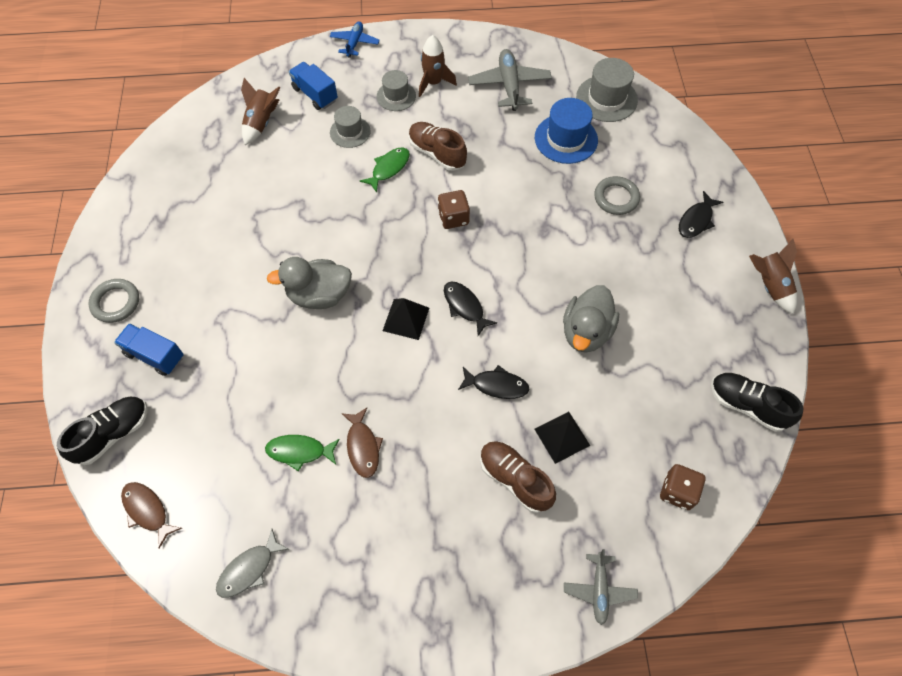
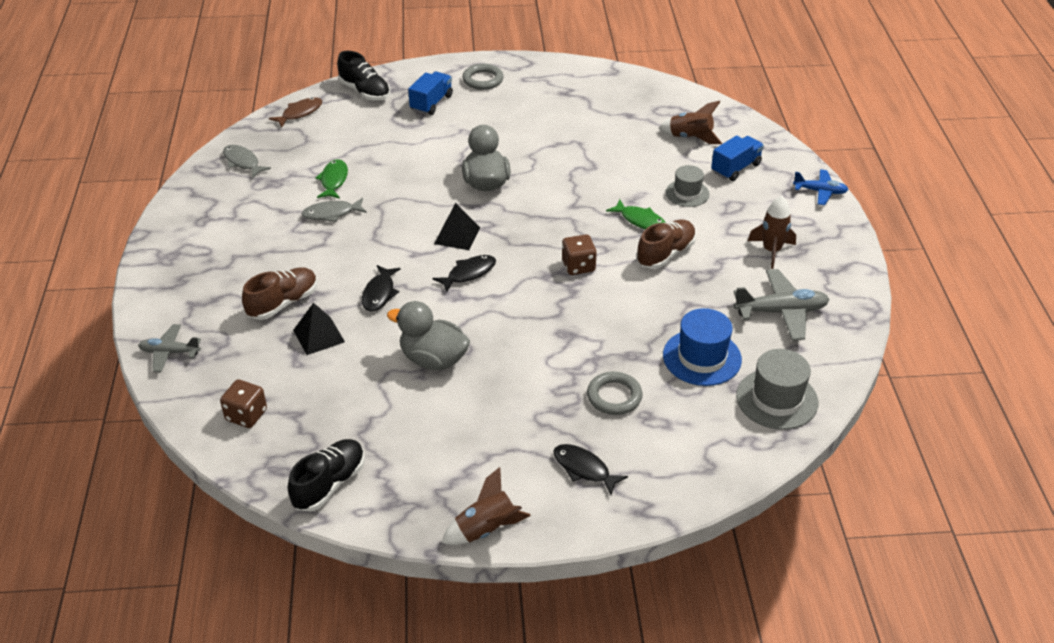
camera: 90 degrees right, 20 degrees down
(363, 447) = (331, 214): brown fish -> grey fish
(396, 96) = (745, 223): grey hat -> none

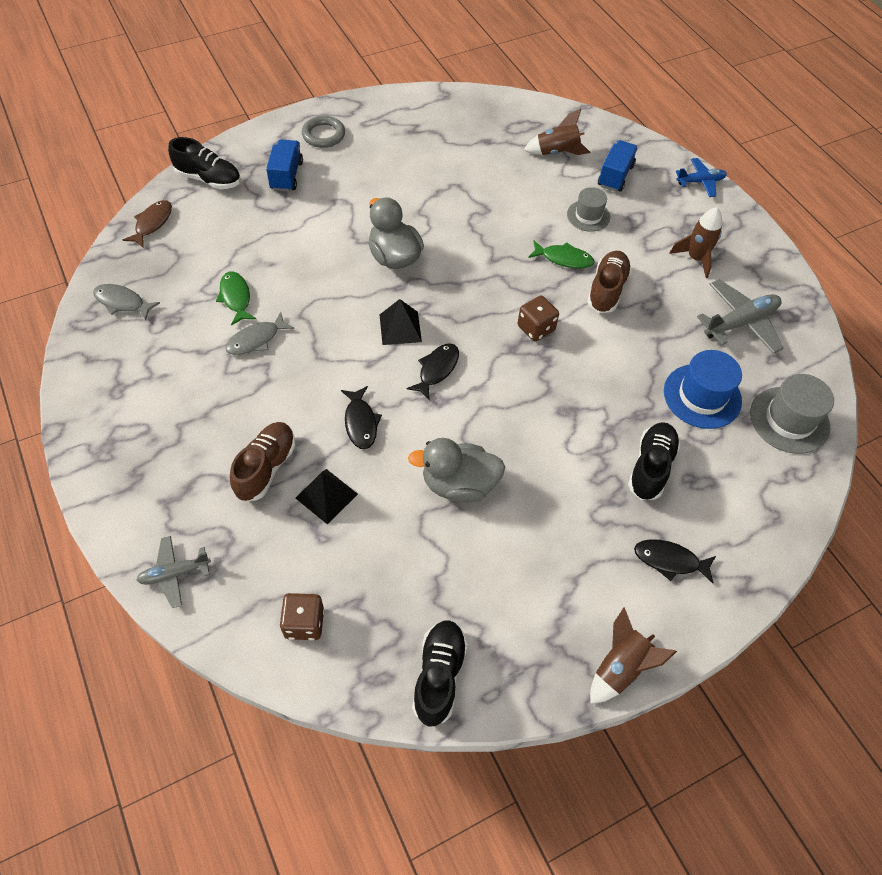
camera: 25 degrees left, 15 degrees up
(614, 396) = (650, 467): grey ring -> black shoe

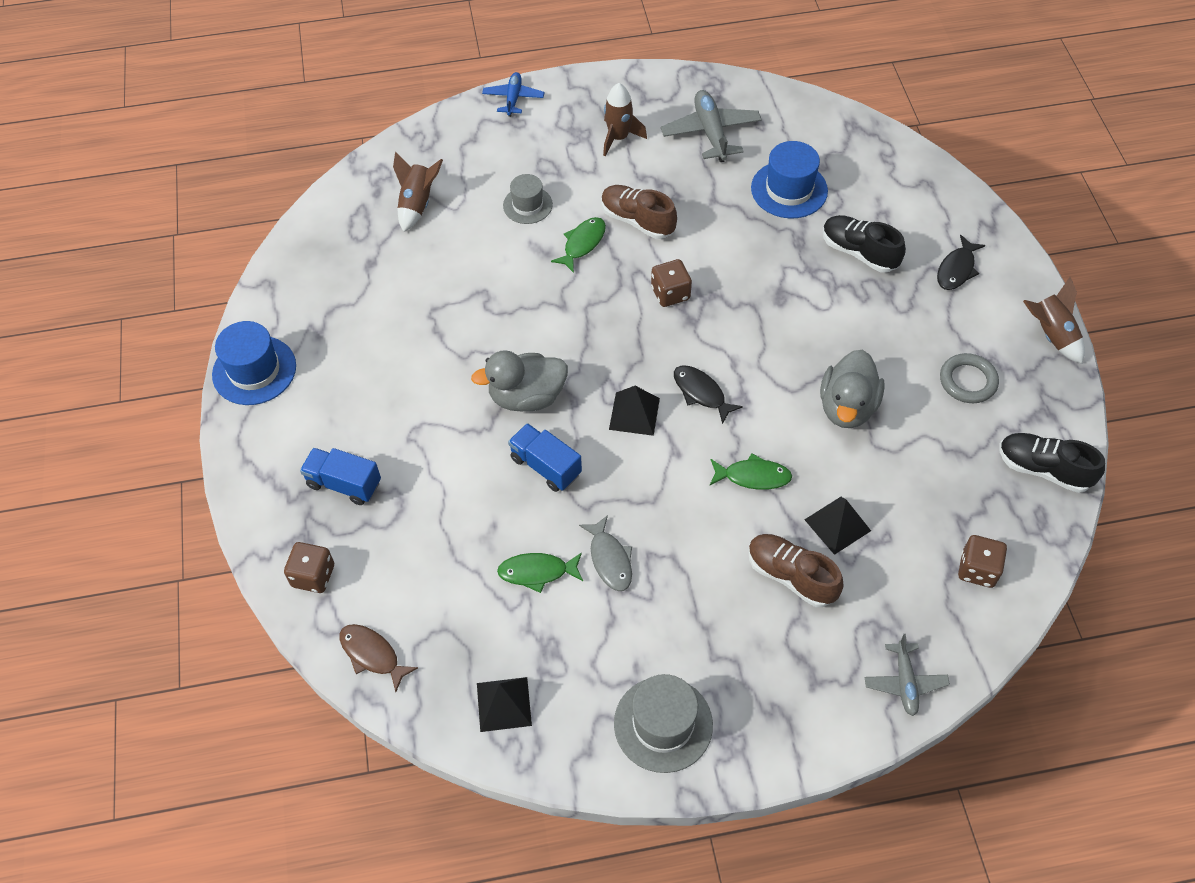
camera: 70 degrees left, 0 degrees up
(122, 302) = (504, 704): grey fish -> black pyramid
(209, 179) = (313, 576): black shoe -> brown dice
(323, 135) = (284, 429): grey ring -> grey ring (968, 381)
(361, 422) = (753, 476): black fish -> green fish
(368, 108) = (254, 370): none -> blue hat
(615, 176) = (476, 164): blue truck -> blue truck (545, 466)
(789, 420) = (830, 138): grey hat -> grey hat (663, 724)

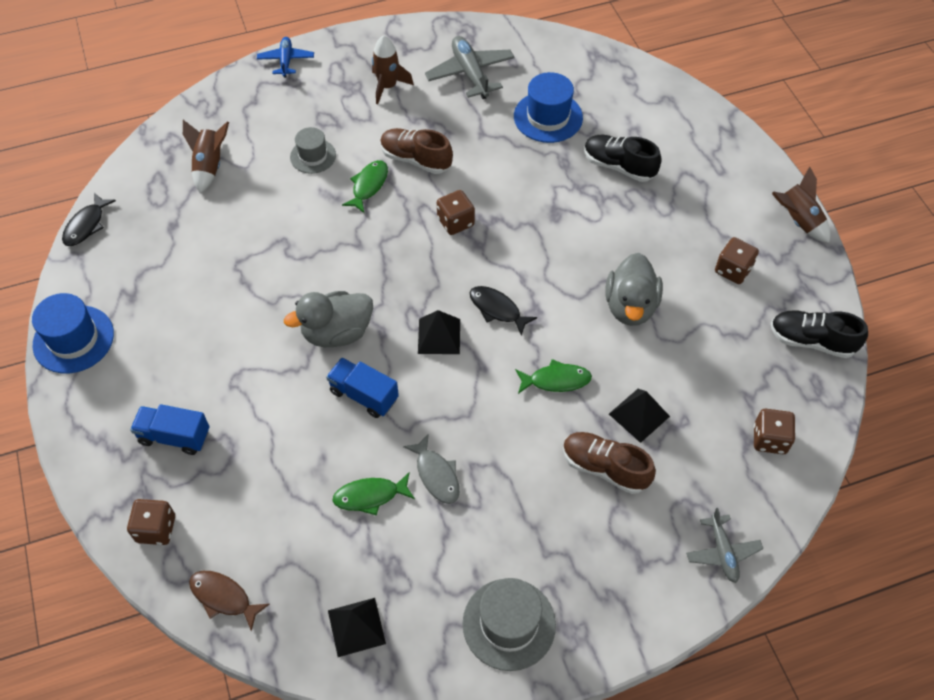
camera: 10 degrees left, 0 degrees up
(956, 269) = (706, 172): black fish -> black fish (86, 225)
(968, 381) = (733, 270): grey ring -> brown dice

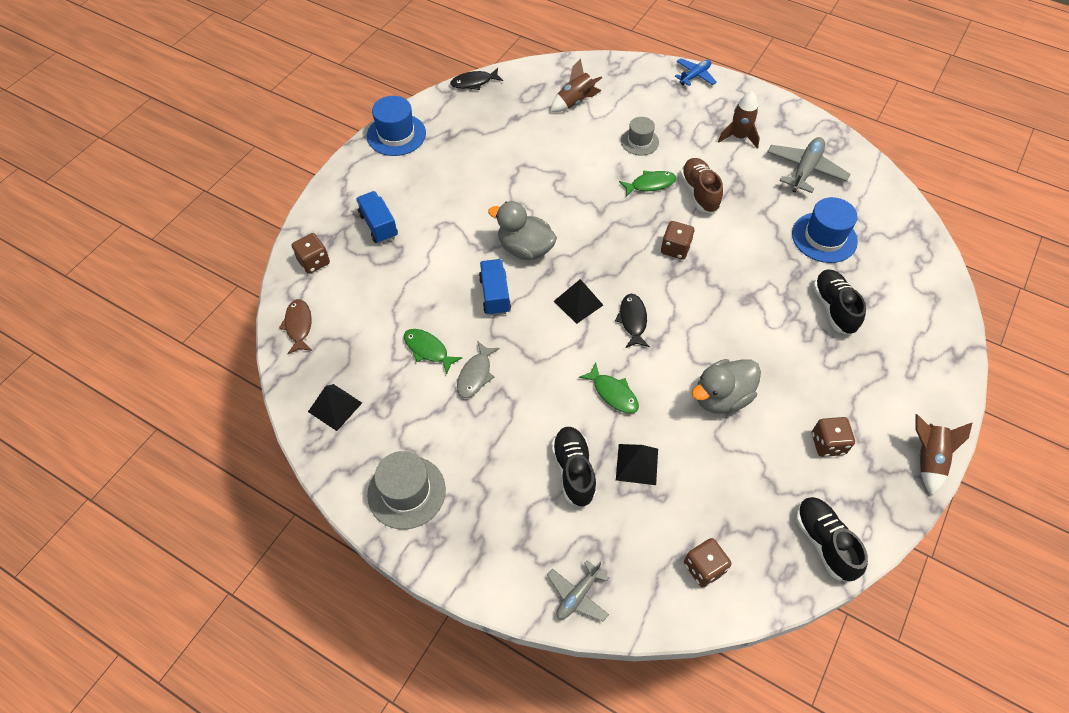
camera: 50 degrees right, 0 degrees up
(604, 468) = (573, 471): brown shoe -> black shoe

